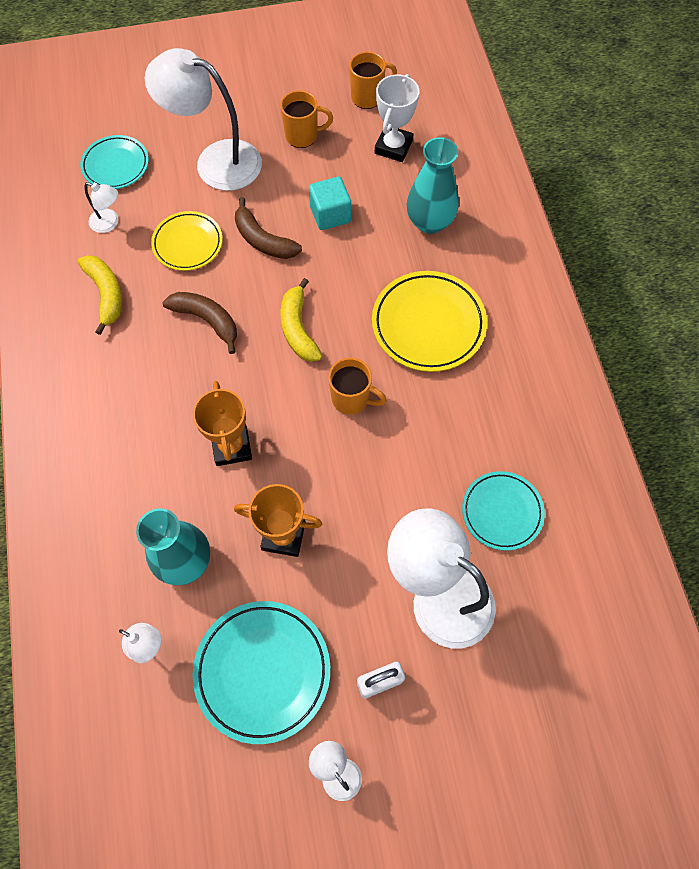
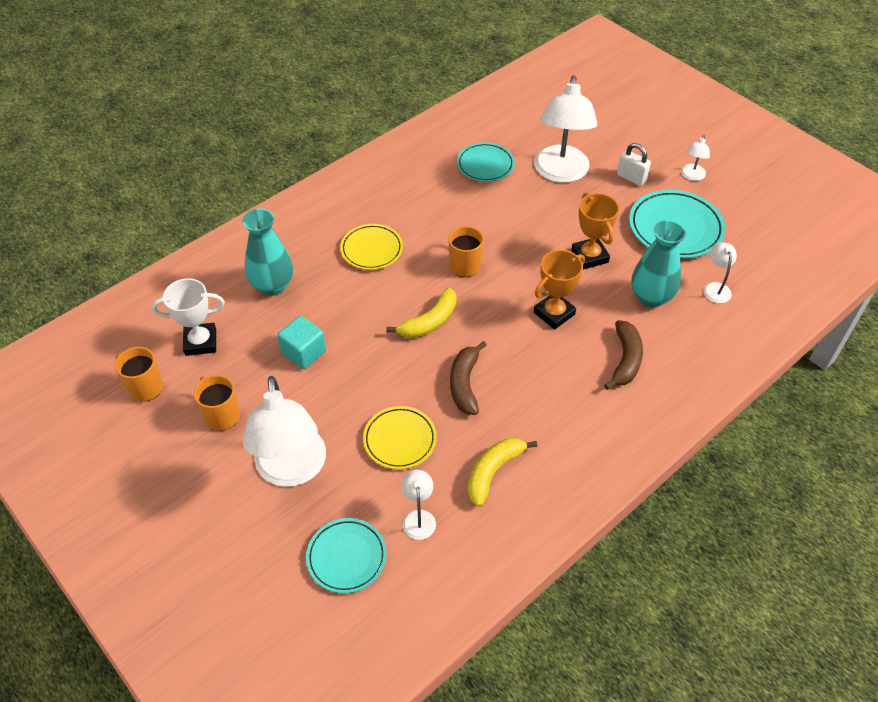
camera: 120 degrees left, 15 degrees down
(263, 240) = (360, 386): brown banana -> brown banana (625, 360)
(428, 324) = (371, 249): yellow plate -> yellow plate, size x0.65

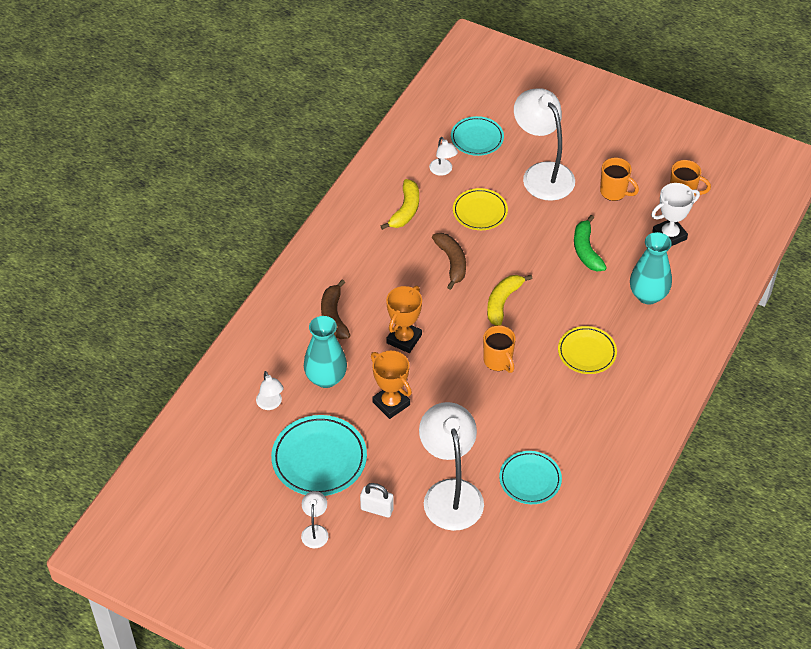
camera: 160 degrees right, 0 degrees up
(304, 352) = (586, 250): turquoise cube -> green banana

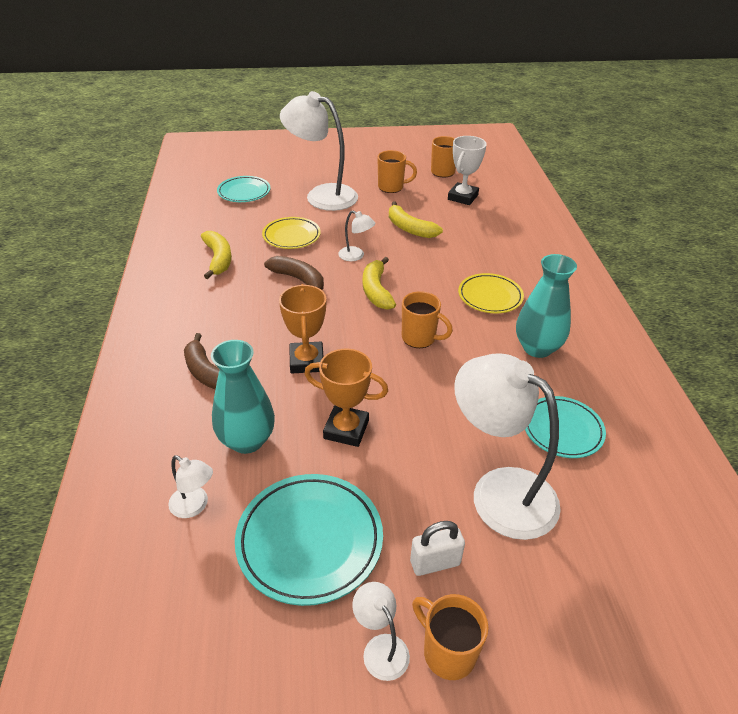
camera: 35 degrees left, 10 degrees down
(346, 552) = (447, 652): none -> orange mug
(443, 171) = (231, 221): white lamp -> white lamp (356, 256)
(586, 250) = (410, 228): green banana -> yellow banana
(648, 295) = (491, 238): turquoise vase -> turquoise vase (537, 348)

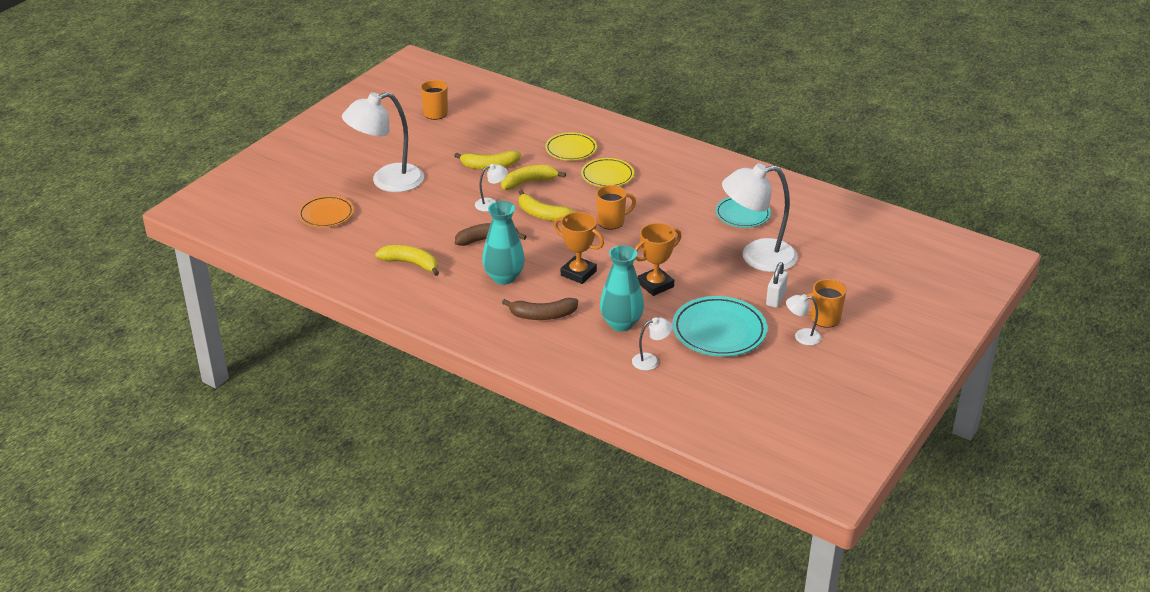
camera: 50 degrees left, 5 degrees down
(244, 192) = (326, 215): turquoise plate -> orange plate
(291, 236) = (426, 219): yellow plate -> yellow plate (571, 149)
(391, 187) = (423, 146): orange mug -> none
(415, 258) = (528, 182): none -> yellow banana
(463, 197) = (482, 124): white trophy -> none
(537, 348) = (674, 186): turquoise vase -> turquoise vase (504, 277)

